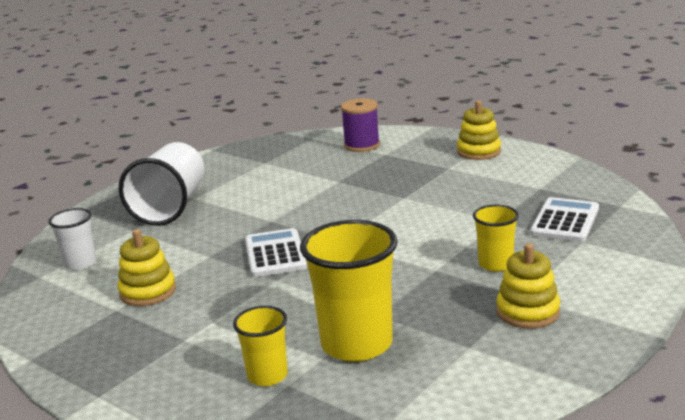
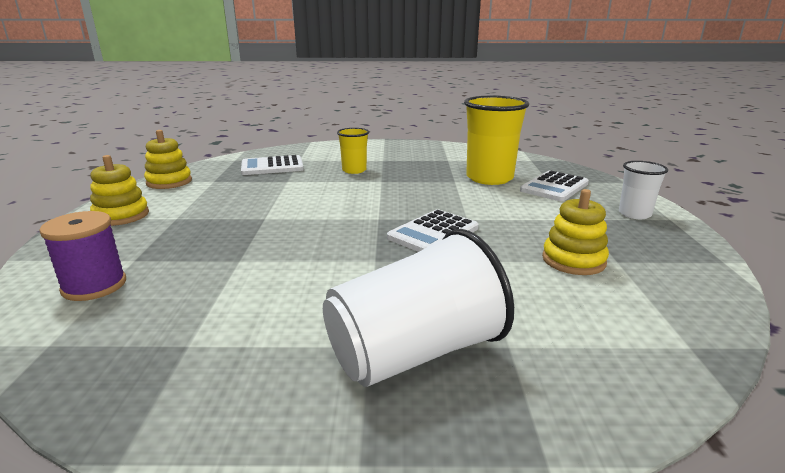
camera: 130 degrees left, 0 degrees up
(80, 263) = (622, 334): white cup -> white cup (634, 214)
(267, 376) = (554, 187): yellow cup -> white calculator
(528, 312) = (398, 157): yellow stacking toy -> yellow stacking toy (169, 182)

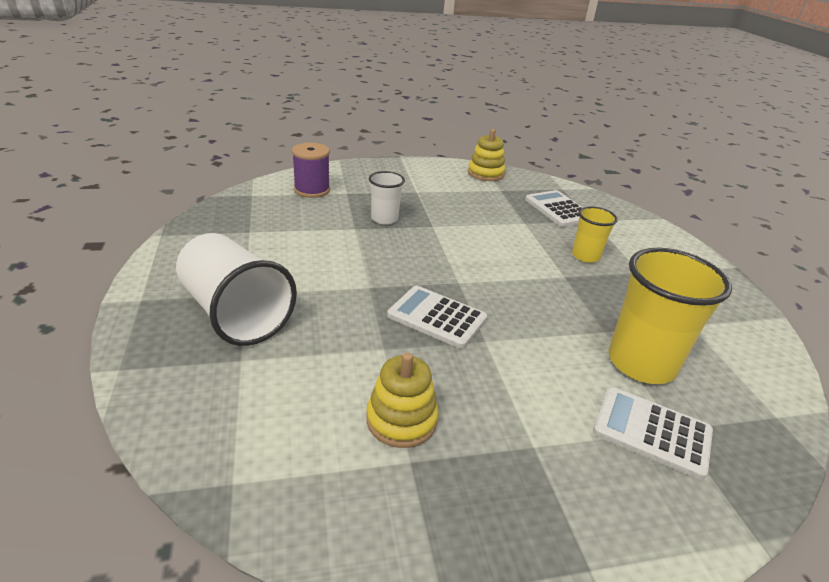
camera: 75 degrees right, 10 degrees up
(121, 216) = (412, 173): yellow stacking toy -> none
(634, 214) = (587, 519): white cup -> white cup (384, 219)

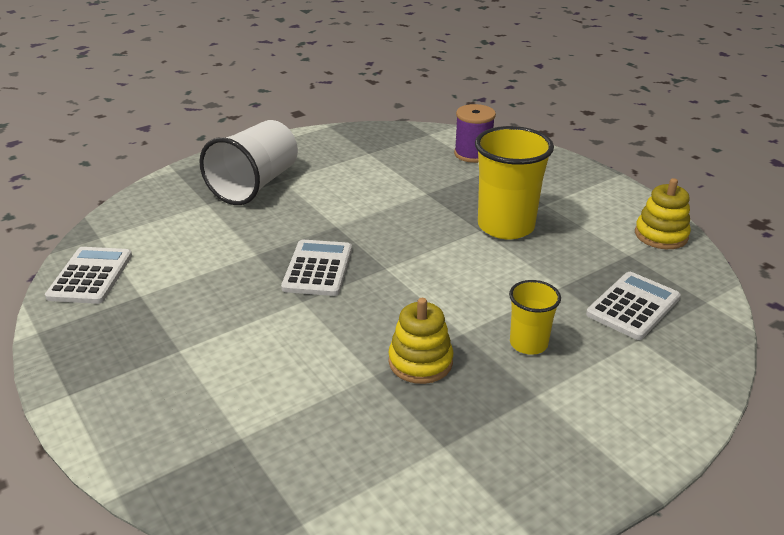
camera: 70 degrees right, 0 degrees up
(384, 219) = (462, 202): white cup -> none
(401, 420) = (179, 282): yellow stacking toy -> yellow stacking toy (420, 362)
(641, 363) = (333, 406): yellow cup -> yellow cup (506, 226)
(652, 432) = (228, 419): white calculator -> white calculator (90, 276)

